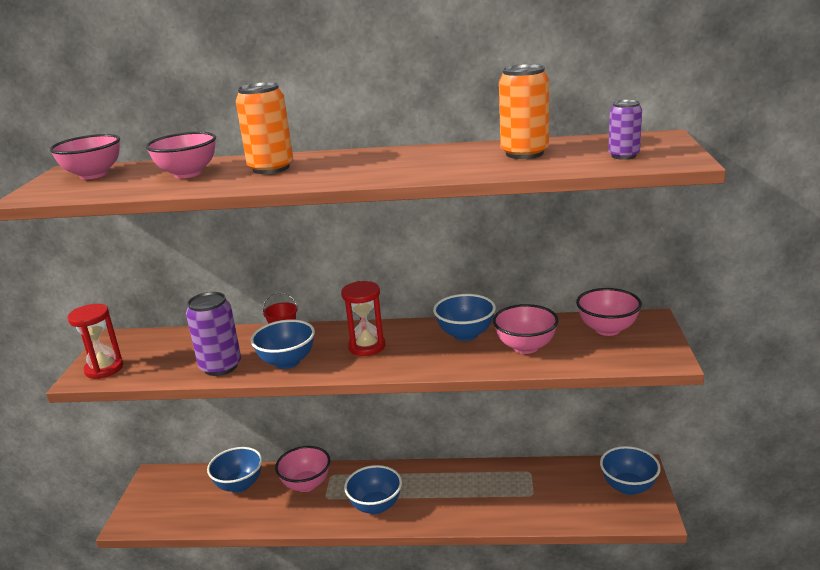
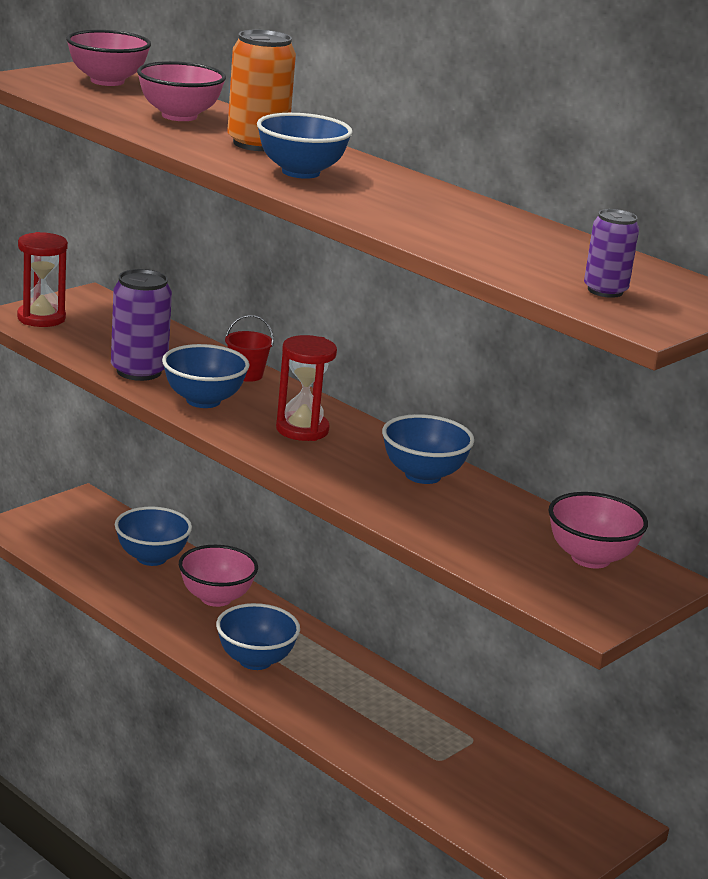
camera: 35 degrees right, 0 degrees up
(524, 153) = (520, 241): orange can -> none
(525, 347) = (461, 520): pink bowl -> none
(628, 487) = (566, 827): blue bowl -> blue bowl (300, 172)

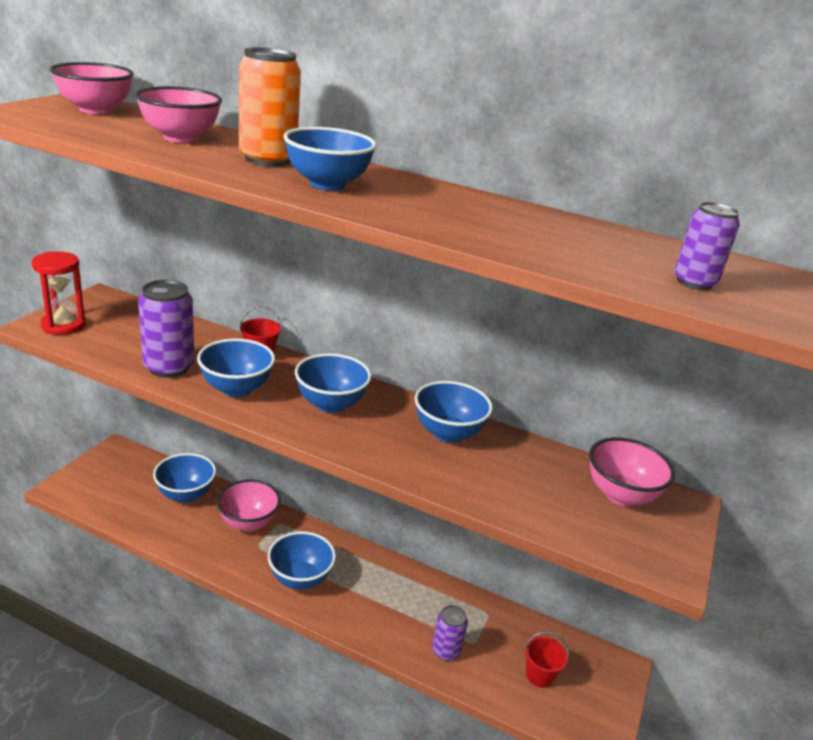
camera: 20 degrees left, 5 degrees up
(302, 429) = (331, 404): red hourglass -> blue bowl
(399, 758) = (446, 651): none -> purple can
(505, 804) = (539, 675): none -> red bucket

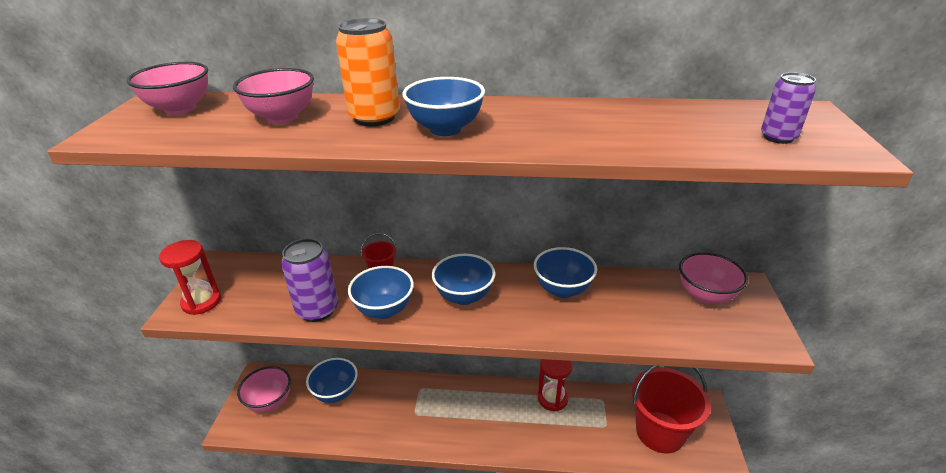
camera: 15 degrees left, 5 degrees up
(248, 523) = (397, 397): pink bowl -> pink bowl (270, 402)
(300, 579) = (461, 427): blue bowl -> none
(426, 590) = (552, 398): none -> red hourglass
(446, 651) = (591, 440): purple can -> none
(539, 675) = (660, 432): red bucket -> red bucket, size x2.28

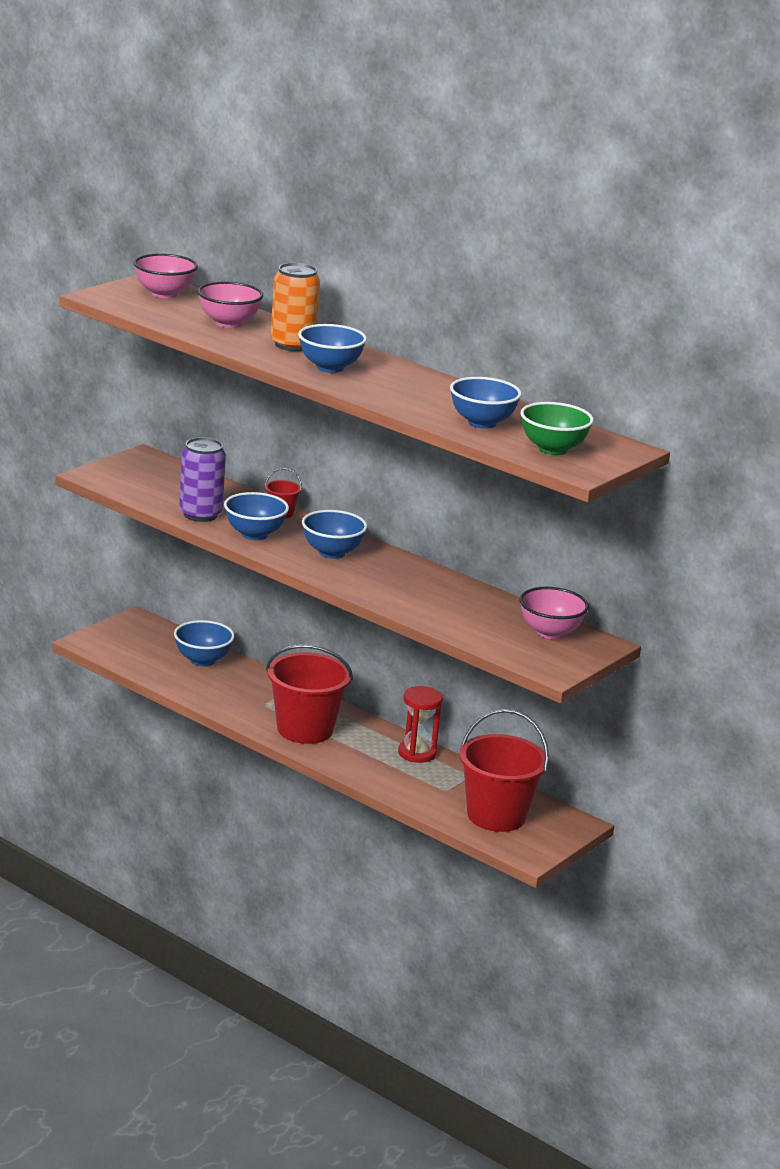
camera: 30 degrees right, 10 degrees down
(201, 302) = (113, 476): red hourglass -> none
(270, 402) = (134, 640): pink bowl -> none
(464, 424) = (305, 729): none -> red bucket
(562, 289) = (425, 581): blue bowl -> blue bowl (482, 423)
(778, 137) = (552, 449): purple can -> green bowl

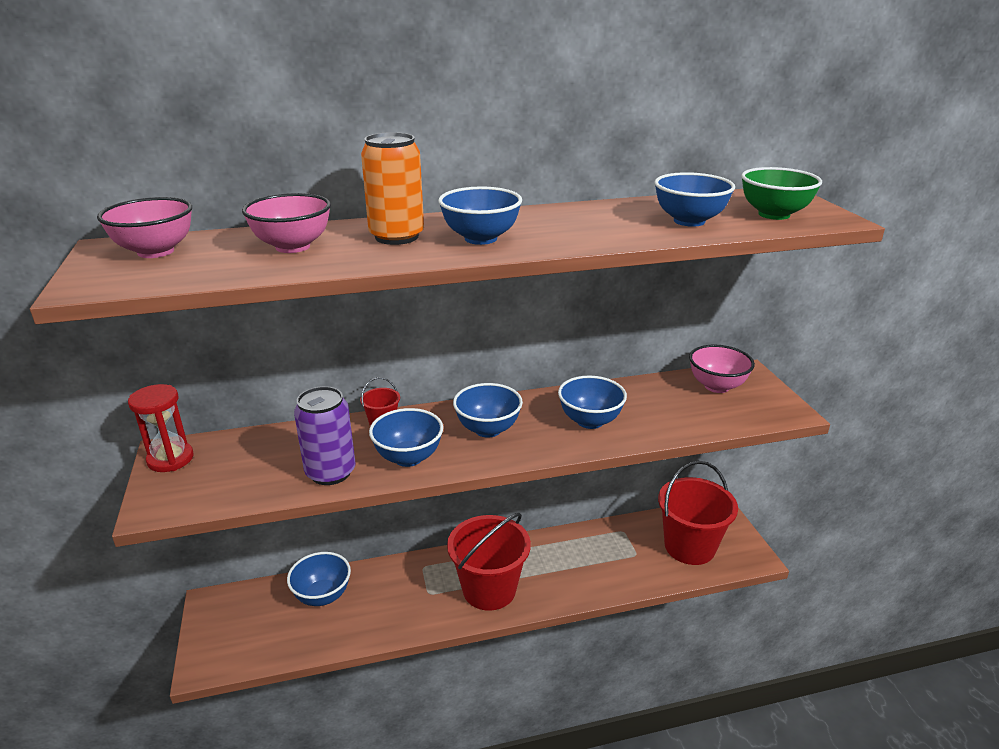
camera: 50 degrees left, 5 degrees up
(404, 589) = (590, 421): none -> blue bowl
(417, 753) = (572, 542): red hourglass -> red hourglass (170, 459)

